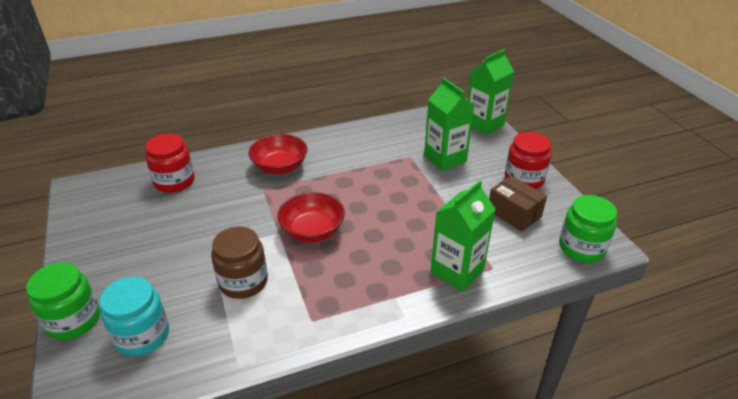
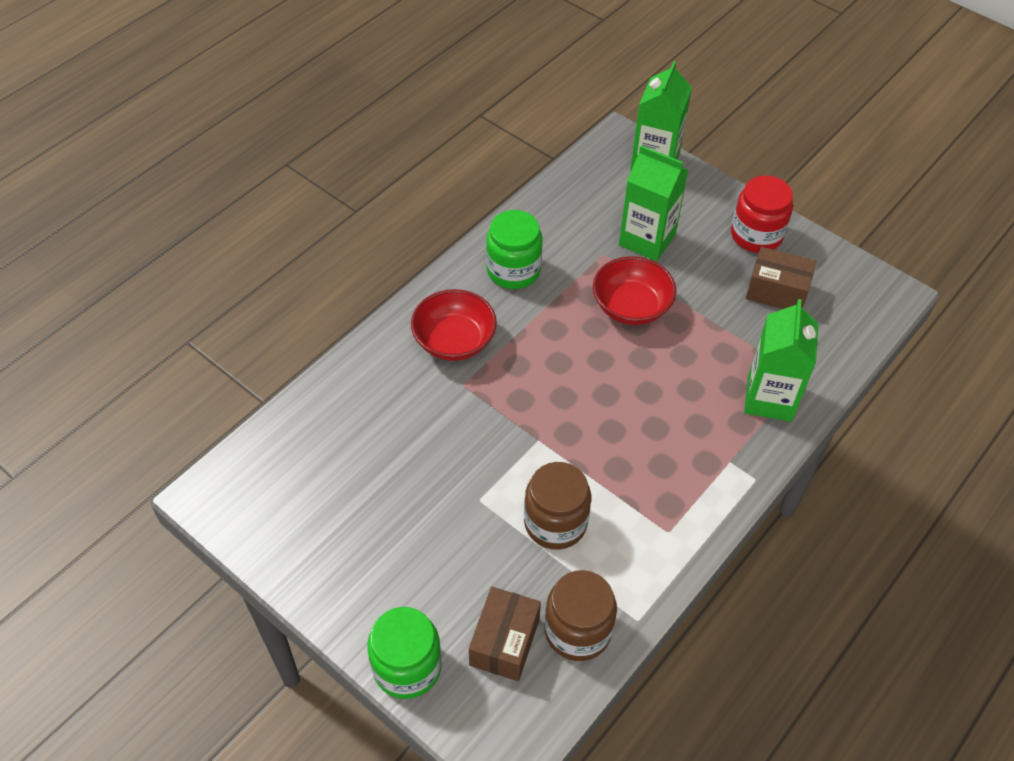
camera: 30 degrees left, 15 degrees up
(142, 335) = (504, 642): turquoise jar -> brown box
(174, 181) = (335, 425): red jar -> none
(193, 352) = (577, 630): none -> brown jar
(312, 231) = (575, 419): red bowl -> red bowl (631, 307)
(581, 248) = (870, 308): green jar -> green jar (513, 270)

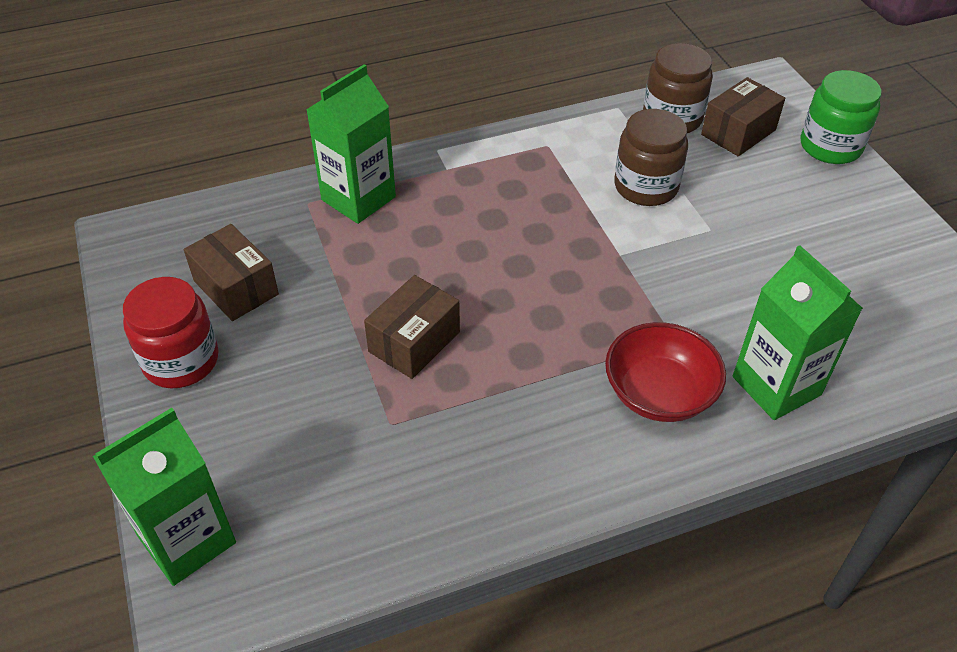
camera: 150 degrees left, 5 degrees down
(513, 270) = (526, 455): green jar -> none
(631, 307) = (414, 342): red bowl -> brown box
(647, 240) = (318, 417): green carton -> green carton (776, 386)

